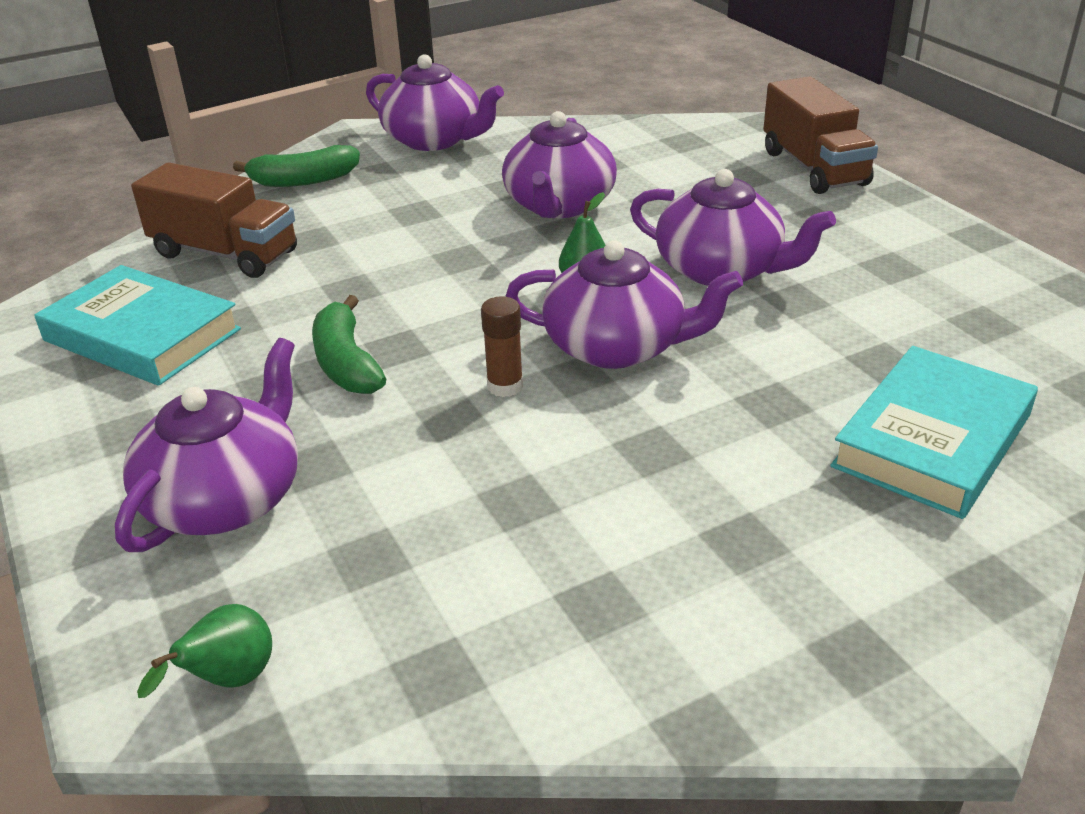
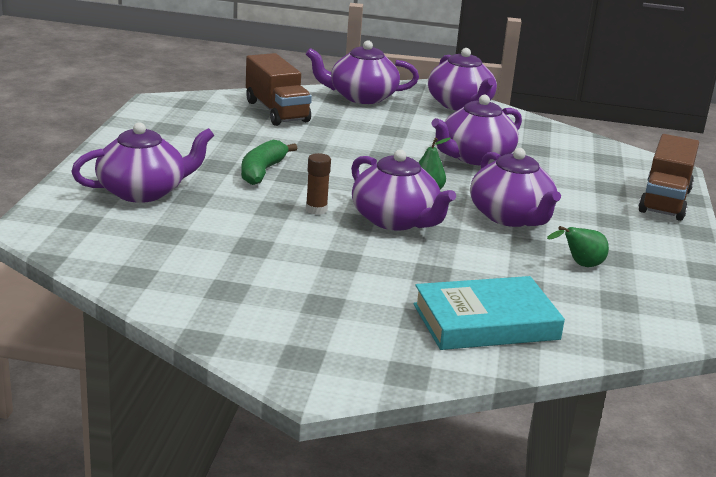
camera: 35 degrees right, 10 degrees down
(142, 335) = (196, 126): turquoise book -> none
(229, 680) = (64, 240): green pear -> green pear (580, 265)
(303, 180) = (361, 97): green banana -> purple teapot

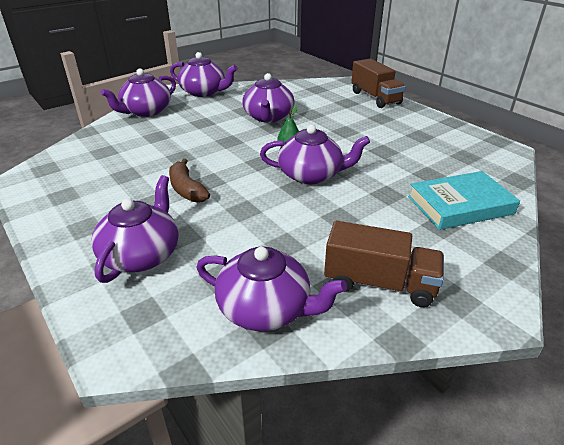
camera: 45 degrees left, 10 degrees up
(262, 171) = (186, 189): green banana -> brown banana
(277, 111) = (115, 144): brown truck -> brown truck (379, 283)
(316, 209) = (265, 195): brown glue stick -> none
(485, 321) = (460, 205): turquoise book -> turquoise book turned 45 degrees clockwise
(511, 217) = (348, 140): purple teapot -> purple teapot (266, 308)
(580, 265) = (419, 148): green pear -> none

